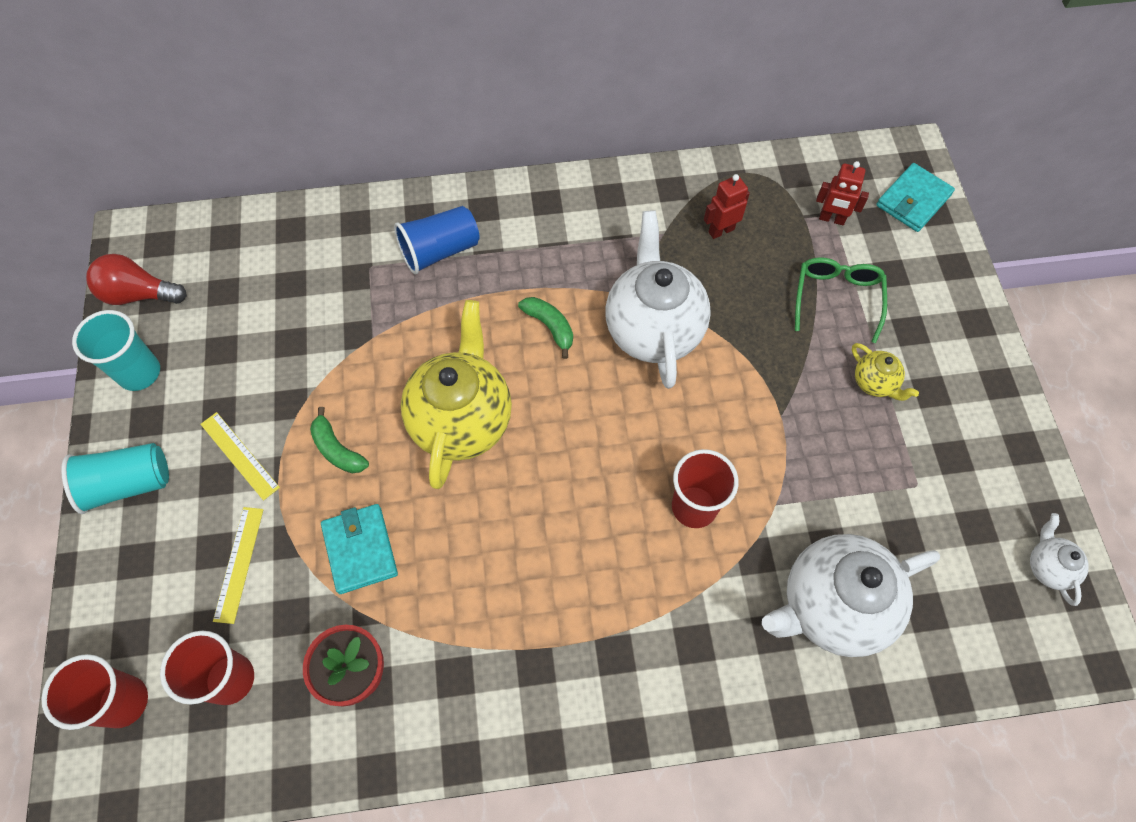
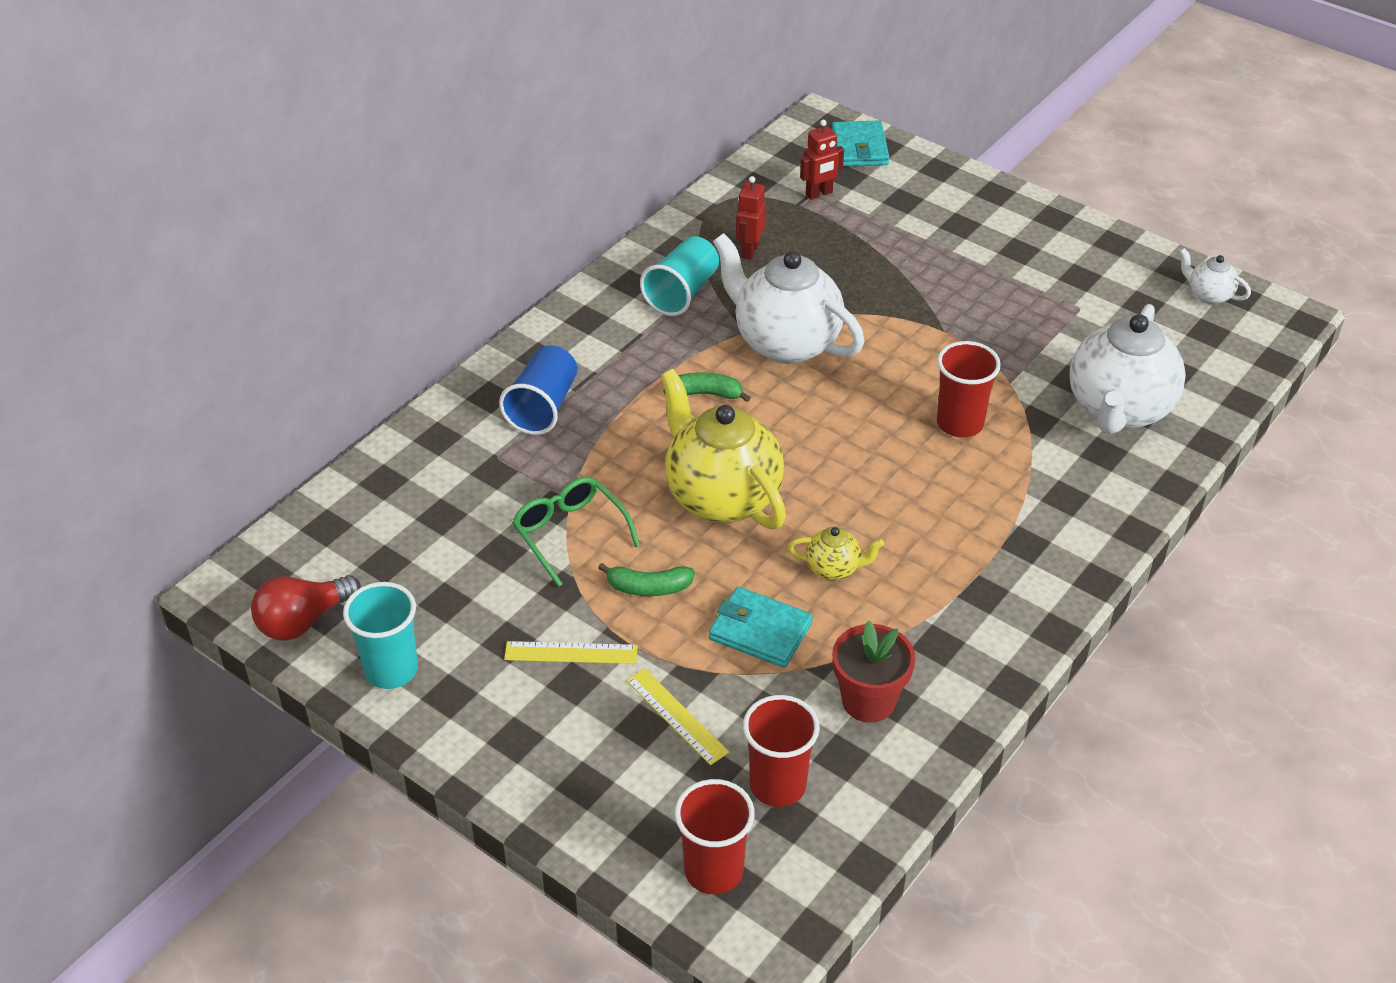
camera: 45 degrees left, 20 degrees down
(128, 484) = (499, 745): turquoise cup -> turquoise cup (682, 293)
(837, 298) = (887, 238): green glasses -> green glasses (569, 533)
(874, 383) = (978, 270): yellow teapot -> yellow teapot (834, 569)

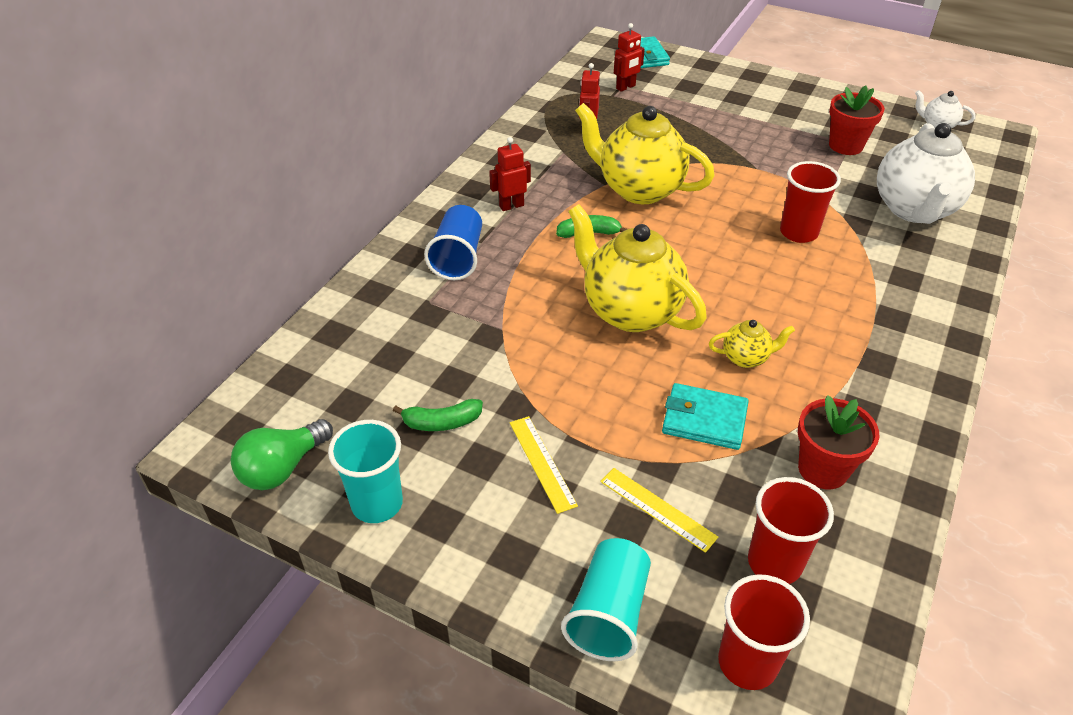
camera: 10 degrees left, 0 degrees up
(303, 621) = (282, 468): red light bulb -> green light bulb
(569, 533) = (510, 357): green glasses -> none
(571, 653) = (542, 463): yellow ruler -> yellow ruler turned 75 degrees clockwise
(623, 347) = (511, 206): none -> red robot
(649, 587) = (593, 395): green banana -> green banana (442, 422)
(682, 293) = (545, 162): turquoise cup -> turquoise cup (608, 613)
(785, 343) = (638, 189): white teapot -> yellow teapot
(1072, 311) = (845, 146): none -> red flower pot

